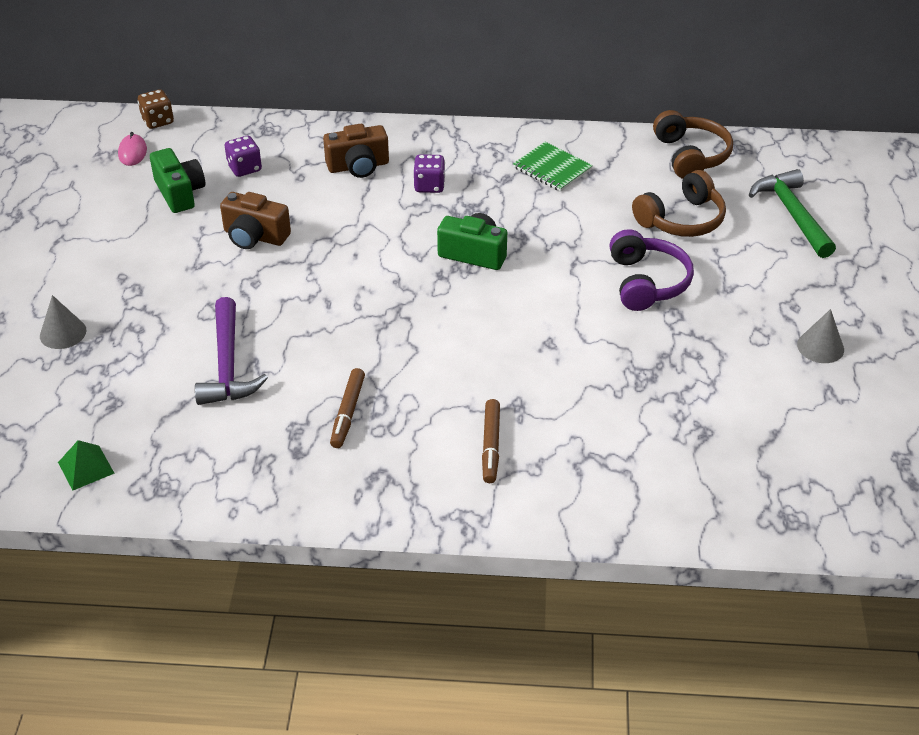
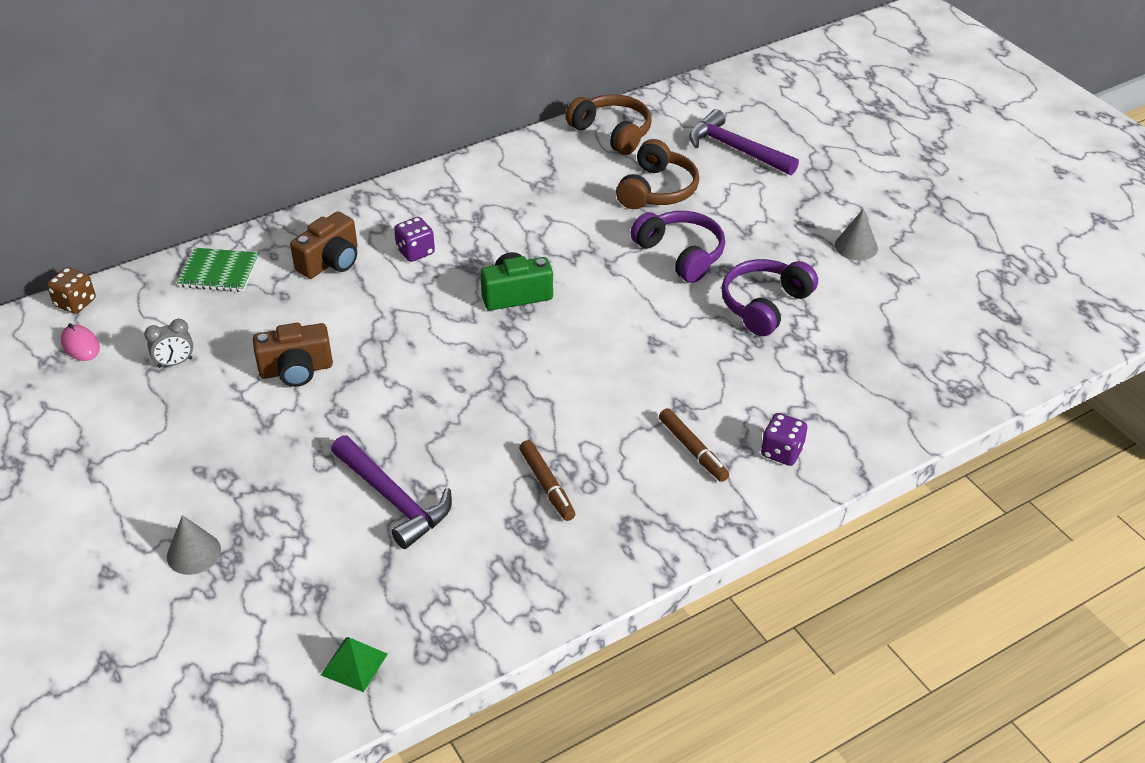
camera: 35 degrees left, 0 degrees up
(180, 193) = (175, 363): green camera -> grey clock
(244, 168) = (218, 311): purple dice -> purple dice (782, 452)
(552, 169) = (509, 191): green notebook -> green notebook (219, 272)
(678, 358) = (764, 305): none -> purple headphones
(792, 214) = (736, 149): green hammer -> purple hammer

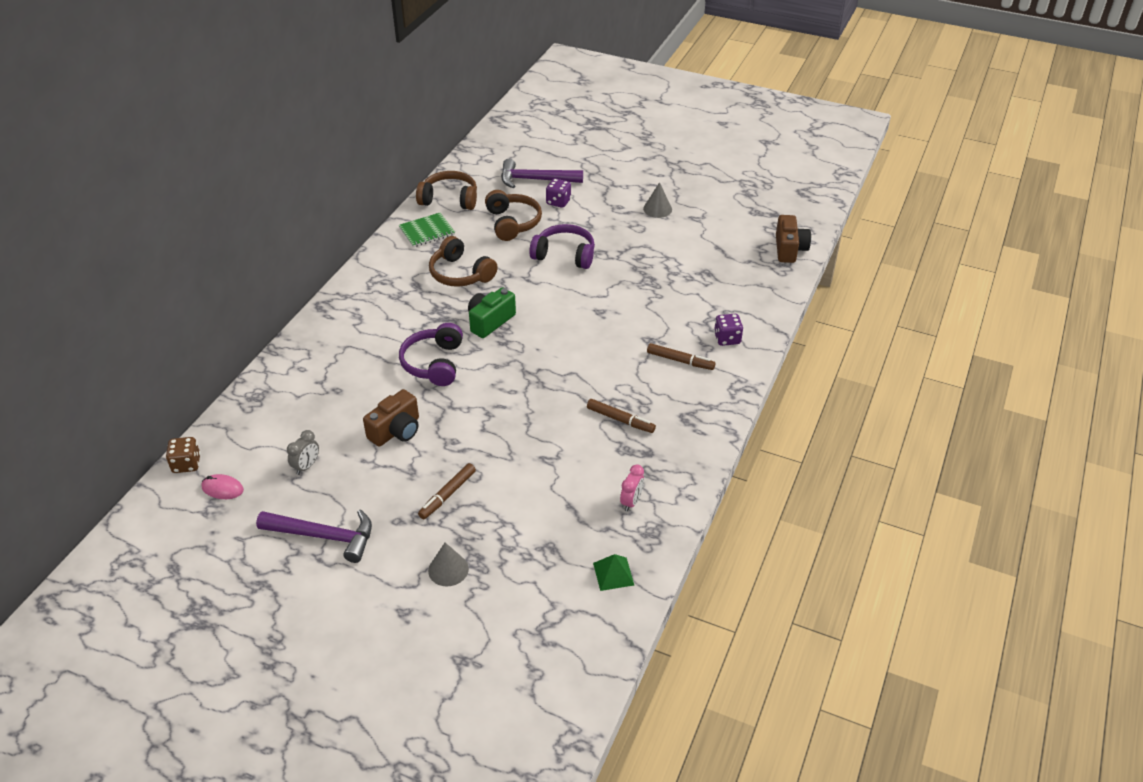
camera: 35 degrees left, 0 degrees up
(219, 272) = (274, 396): green notebook -> green notebook (427, 231)
(275, 469) = (447, 495): none -> brown marker
(330, 262) = (346, 355): brown camera -> brown camera (789, 249)
(393, 499) = (539, 473): purple hammer -> purple hammer (324, 536)
(415, 251) = (398, 324): purple dice -> purple dice (558, 202)
(460, 591) = (631, 502): none -> pink clock
(539, 224) = (460, 274): none -> brown headphones
(764, 305) = (640, 263): purple headphones -> purple headphones (434, 363)

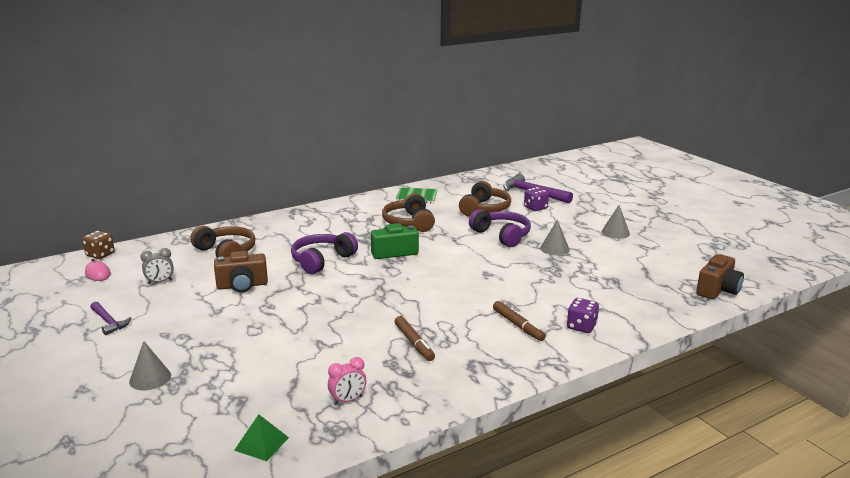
camera: 35 degrees right, 20 degrees down
(324, 536) = (109, 322): purple hammer -> purple hammer, size x0.58
(447, 495) = (219, 334): brown marker -> none
(449, 199) = (455, 186): brown headphones -> brown headphones (226, 252)
(626, 253) = (554, 249): none -> grey cone

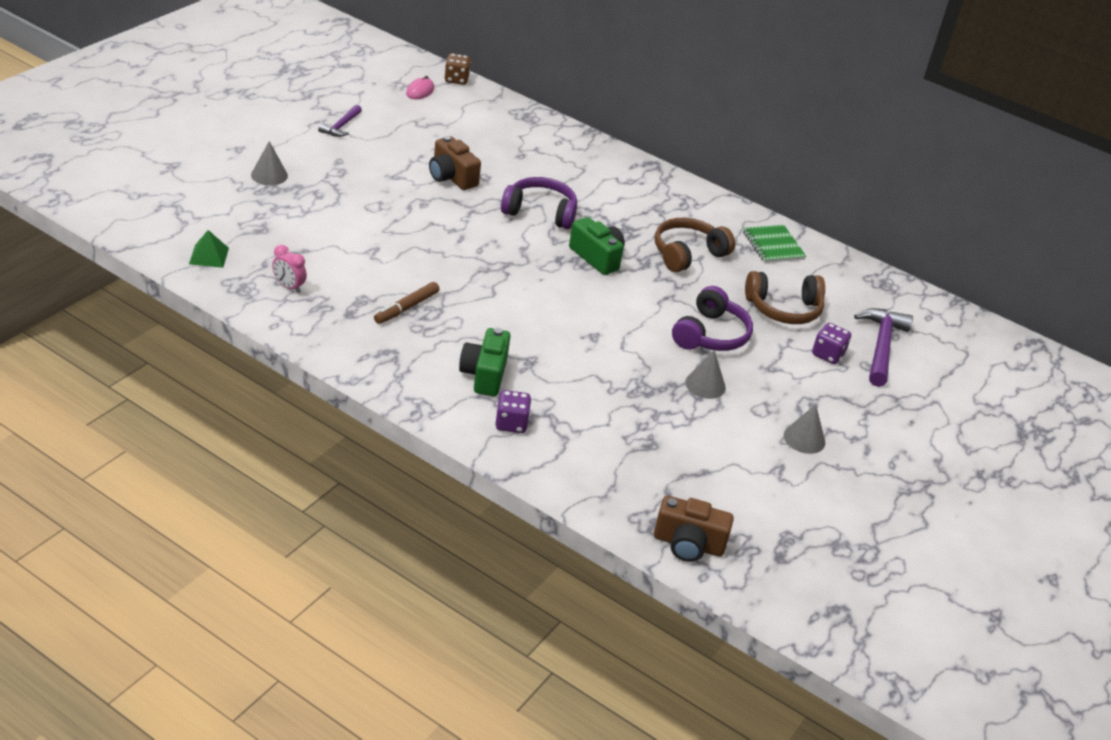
camera: 60 degrees right, 15 degrees up
(160, 282) = (427, 129): grey clock -> none
(226, 252) = (514, 148): brown headphones -> none
(518, 325) = (484, 374): brown marker -> green camera

